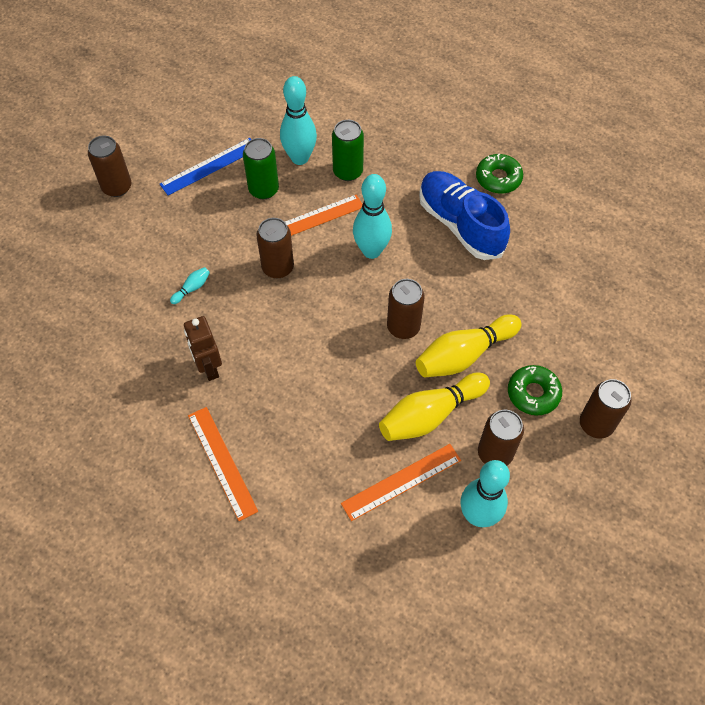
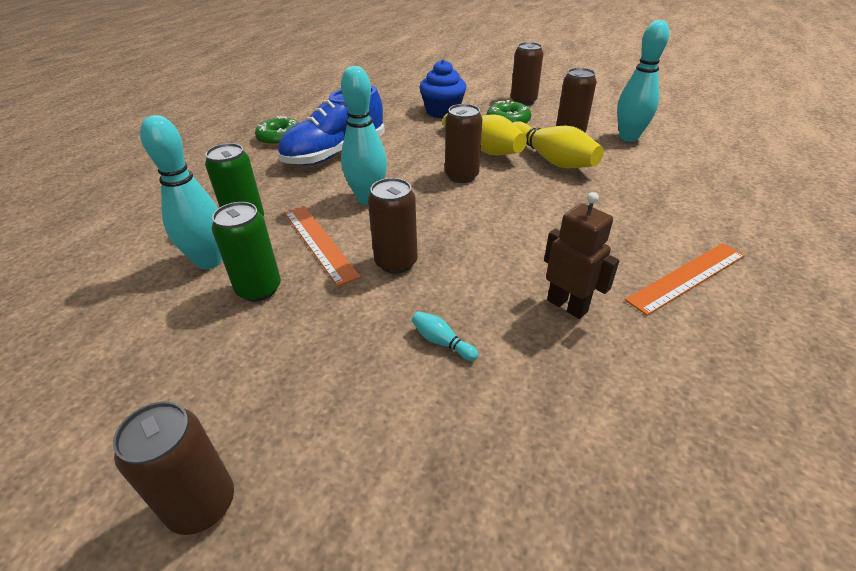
camera: 95 degrees left, 20 degrees down
(209, 166) = (192, 357): blue ruler -> none
(209, 368) = (567, 305): brown robot -> brown robot turned 105 degrees counterclockwise
(401, 482) = (624, 169): orange ruler -> none
(564, 327) = (442, 111): none -> blue cupcake

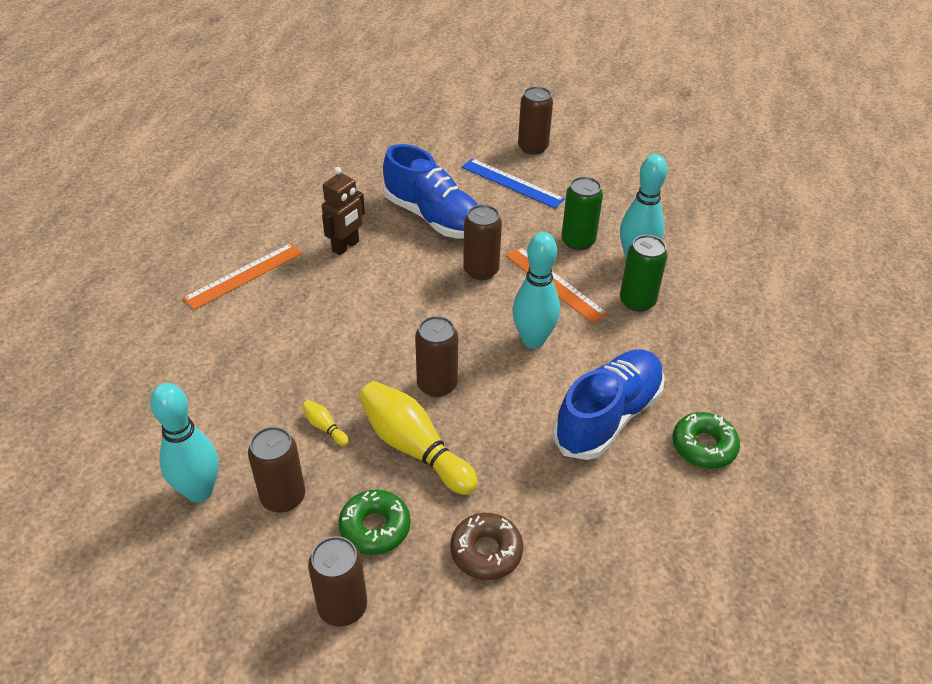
camera: 170 degrees right, 5 degrees up
(294, 402) = (512, 183): none -> blue ruler
(442, 111) = (486, 551): blue cupcake -> brown donut
(442, 342) = (434, 217): turquoise bowling pin -> blue shoe
(550, 159) = (324, 427): yellow bowling pin -> yellow bowling pin, size x0.42
(567, 305) = (346, 246): brown robot -> brown robot turned 90 degrees counterclockwise

